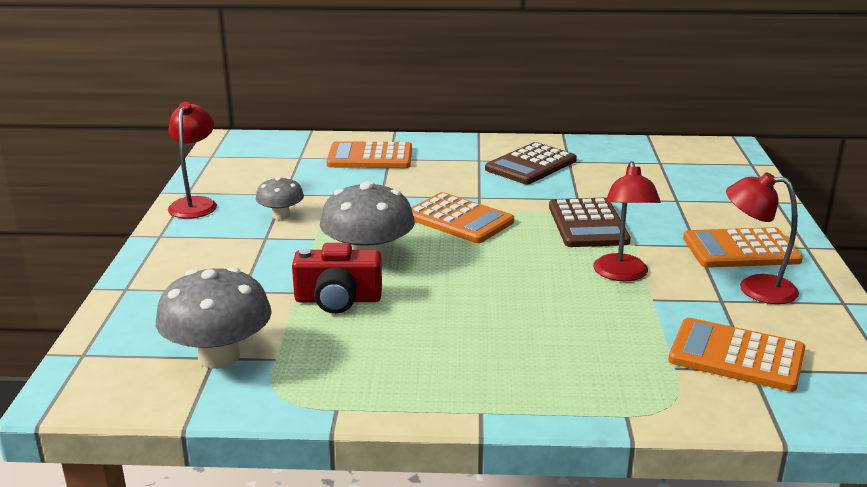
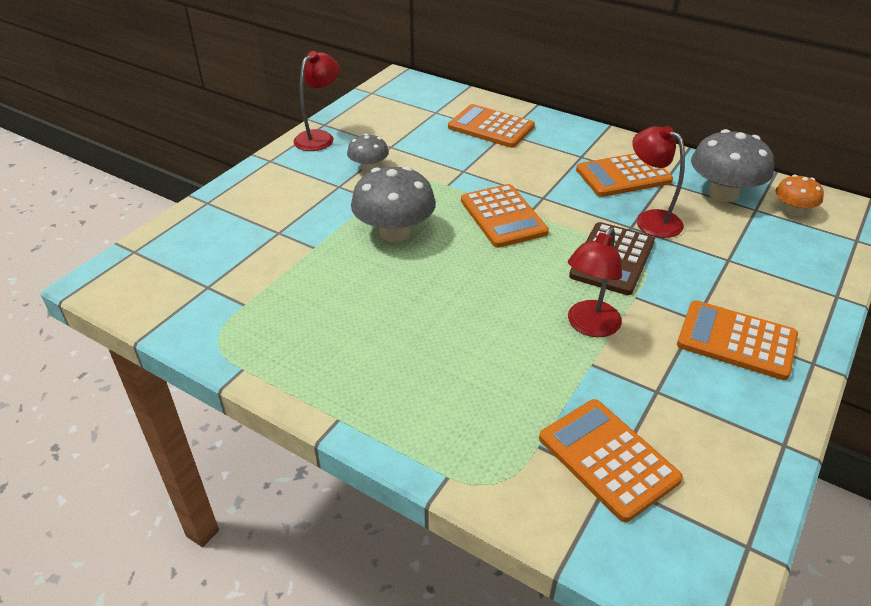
camera: 30 degrees right, 15 degrees up
(219, 356) = (210, 287): grey mushroom -> grey mushroom (723, 194)
(338, 299) = (335, 265): red camera -> none
(531, 165) = (623, 176): brown calculator -> orange calculator
(687, 157) = (792, 211): none -> orange mushroom
(755, 288) = (705, 391): red lamp -> red lamp (650, 219)

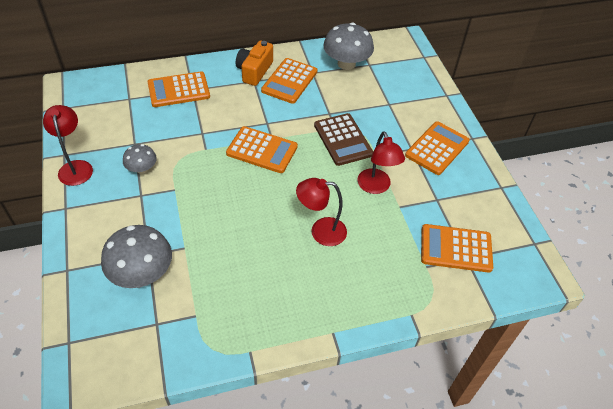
camera: 50 degrees left, 10 degrees up
(394, 232) = (217, 203): grey mushroom -> grey mushroom (142, 273)
(594, 148) = (254, 71): none -> orange camera
(650, 219) = (333, 102): red lamp -> red lamp (320, 231)
(736, 340) = (437, 148): orange calculator -> orange calculator turned 150 degrees clockwise
(792, 211) = (384, 55): orange mushroom -> none

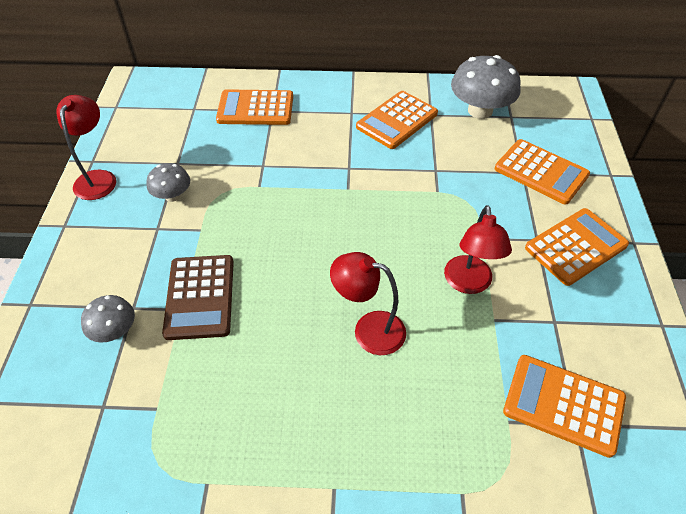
camera: 20 degrees right, 0 degrees up
(142, 273) = (115, 331): grey mushroom -> grey mushroom, size x0.56
(254, 71) = (356, 101): orange camera -> none
(262, 150) = (329, 201): orange calculator -> orange calculator (541, 172)
(343, 140) = (442, 208): brown calculator -> brown calculator (200, 297)

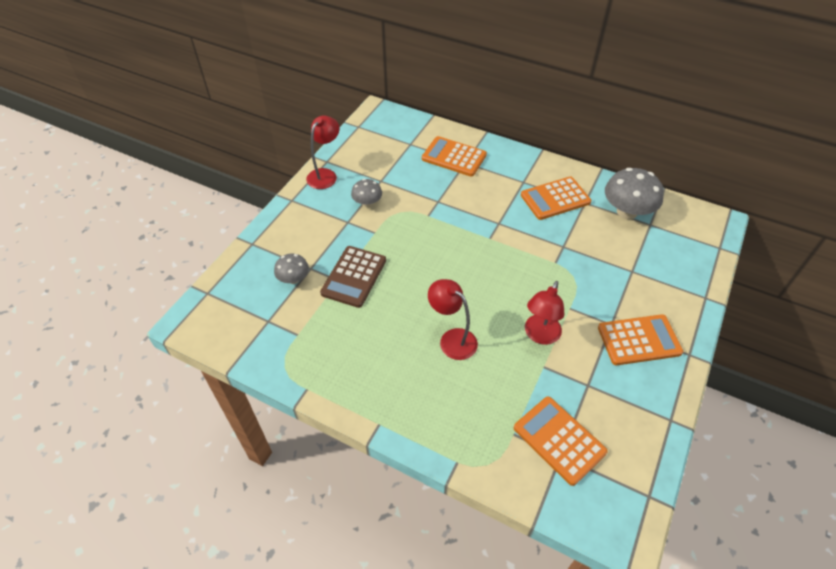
camera: 25 degrees right, 0 degrees up
(541, 172) = (647, 276): orange calculator -> none

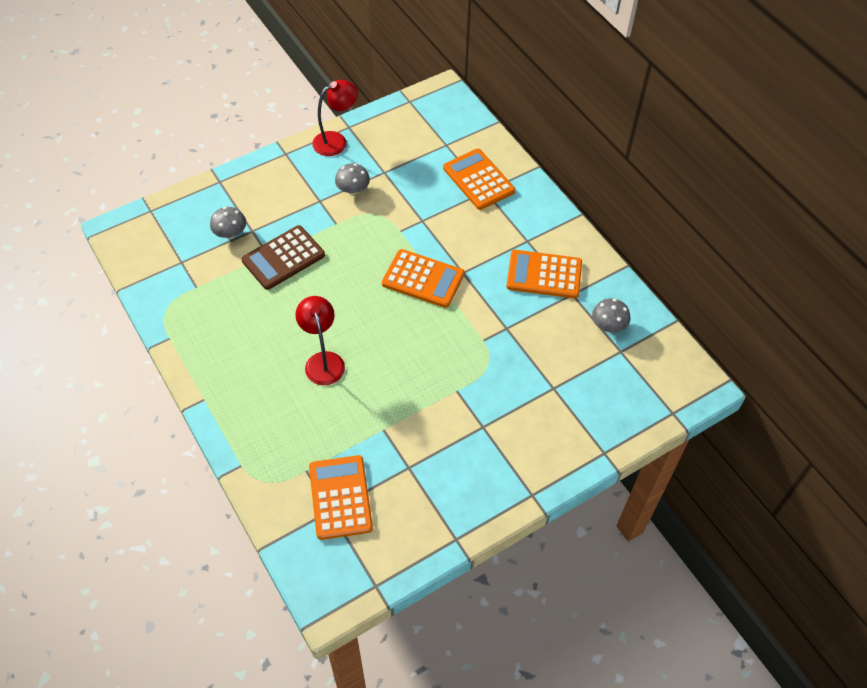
camera: 30 degrees right, 5 degrees up
(540, 335) = (404, 400): red lamp -> none
(627, 211) = (608, 325): grey mushroom -> grey mushroom, size x0.56
(639, 340) = (495, 455): orange calculator -> orange calculator (423, 279)

